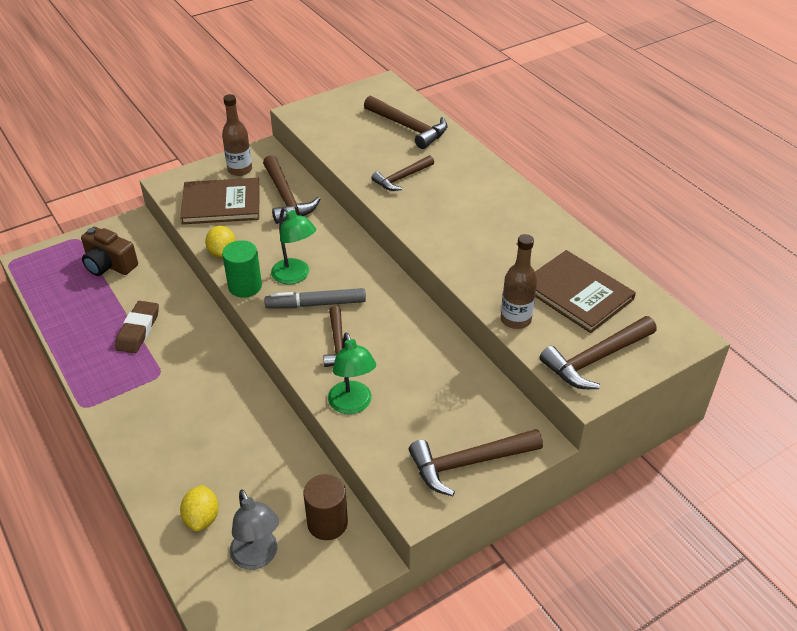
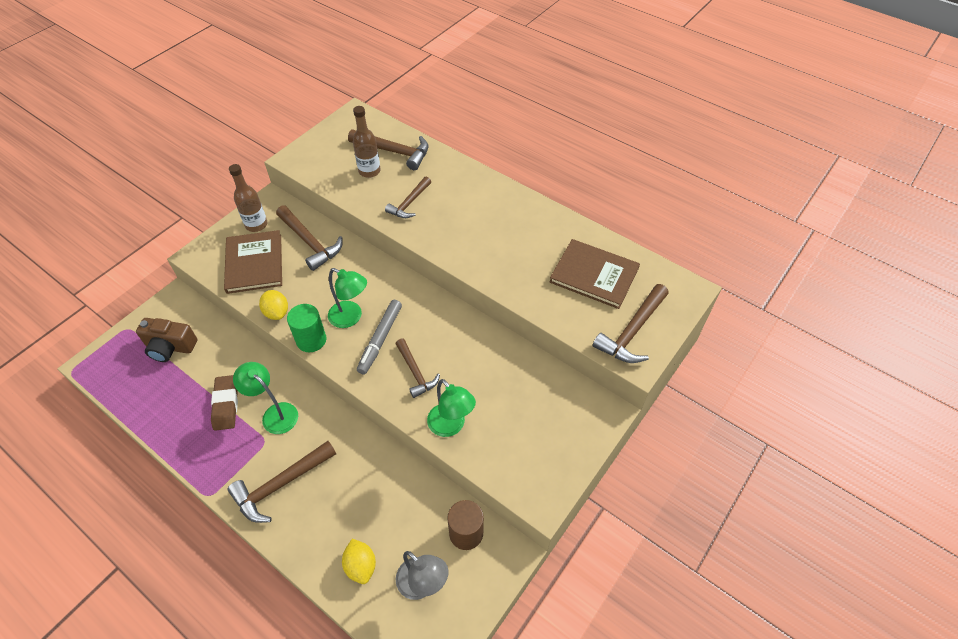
camera: 20 degrees left, 10 degrees up
(182, 352) = (275, 413): none -> green lamp
(221, 203) = (254, 263): brown book -> brown book turned 75 degrees counterclockwise
(316, 304) = (380, 339): grey marker -> grey marker turned 45 degrees counterclockwise
(468, 463) = (564, 449): brown hammer -> brown hammer (280, 485)
(515, 319) = (557, 313): brown bottle -> brown bottle (369, 171)

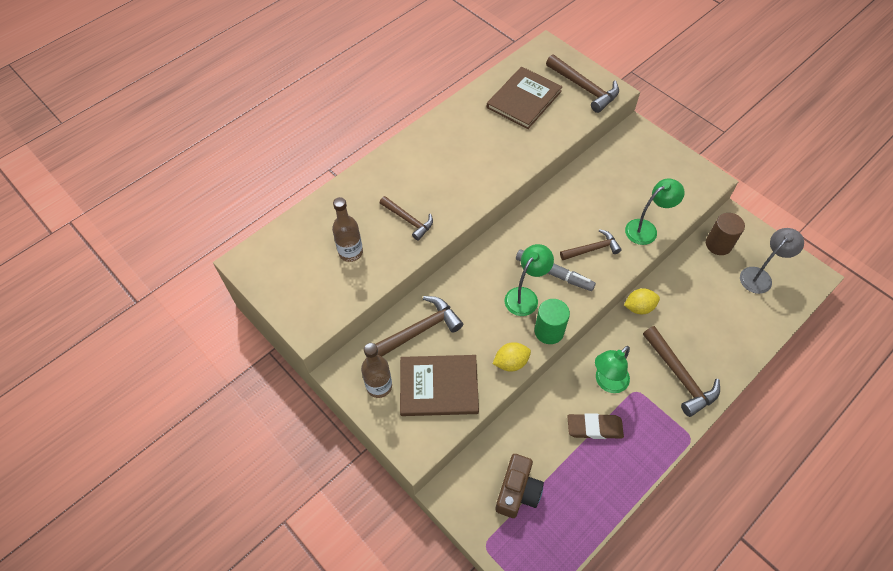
camera: 80 degrees left, 5 degrees up
(361, 566) = (748, 317): yellow lemon -> yellow lemon (639, 307)
(394, 152) = (325, 228): brown hammer -> none

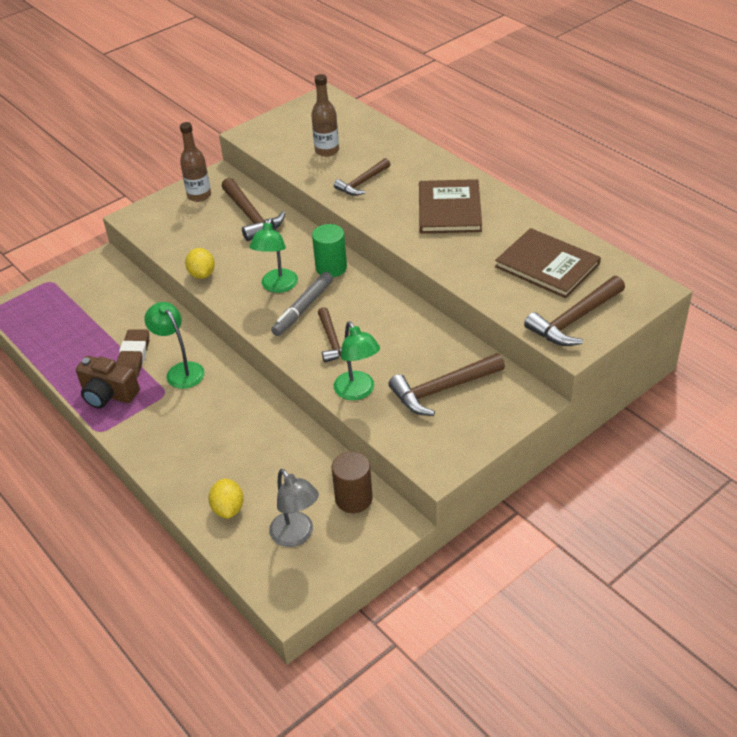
camera: 95 degrees right, 15 degrees down
(439, 386) = (189, 229): brown book -> brown book (449, 209)
(517, 491) = (89, 301): brown camera -> brown camera (108, 394)
(525, 296) = (277, 286): green lamp -> green lamp turned 60 degrees clockwise
(549, 331) = (231, 301): green cylinder -> green cylinder (331, 268)
(639, 307) = (269, 406): yellow lemon -> yellow lemon (228, 508)
(680, 376) = (172, 432): brown hammer -> brown hammer (442, 390)

